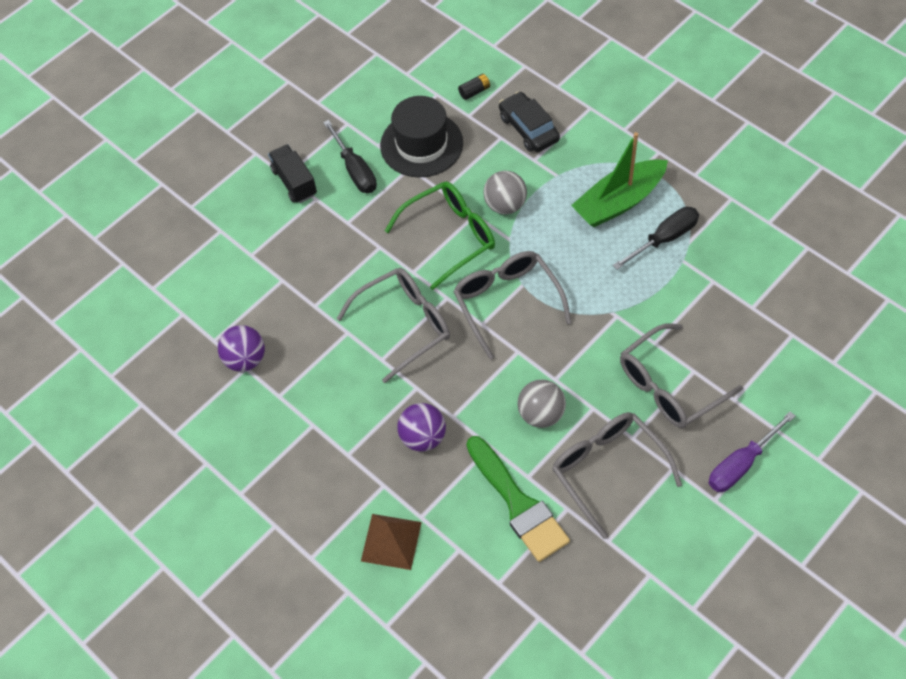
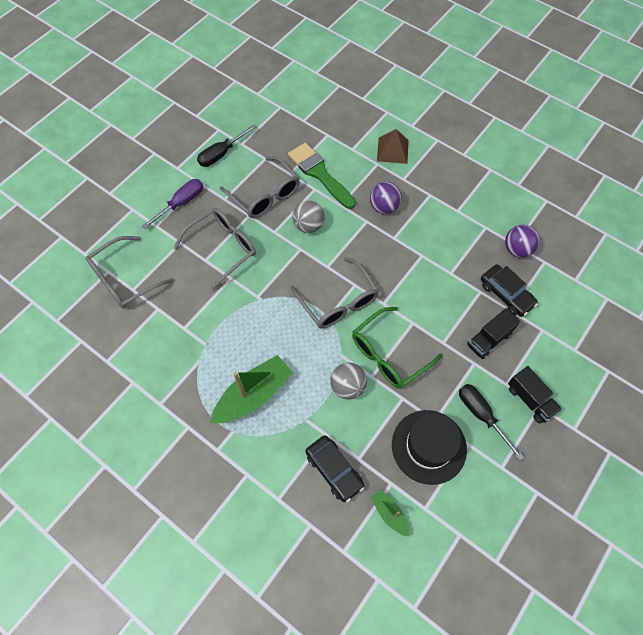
camera: 170 degrees right, 5 degrees up
(282, 300) = (506, 294): none -> black car
(321, 247) = (489, 339): none -> black truck
(405, 325) = (410, 281): grey glasses -> grey glasses (124, 280)
(474, 91) = (389, 513): black battery -> green boat
(664, 238) = (218, 362): black screwdriver -> black screwdriver (221, 154)

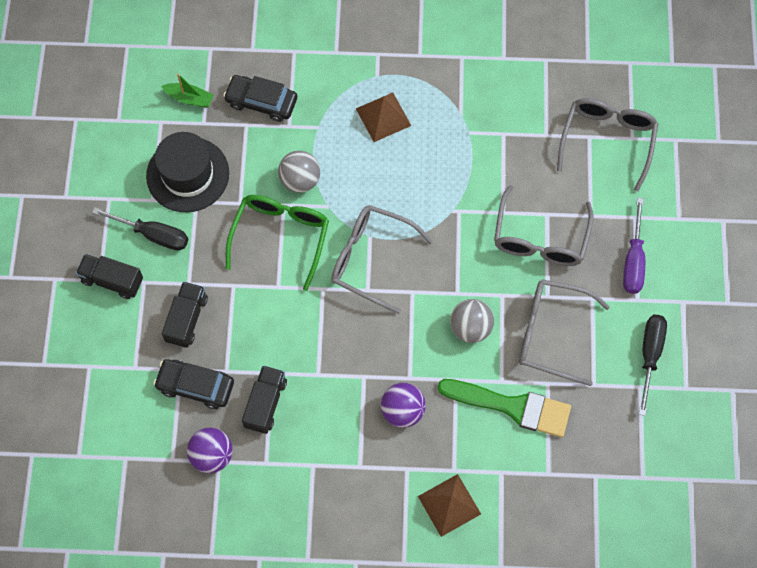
camera: 145 degrees right, 5 degrees up
(253, 395) = (383, 117): green boat -> brown pyramid
(466, 258) = (265, 403): none -> black truck

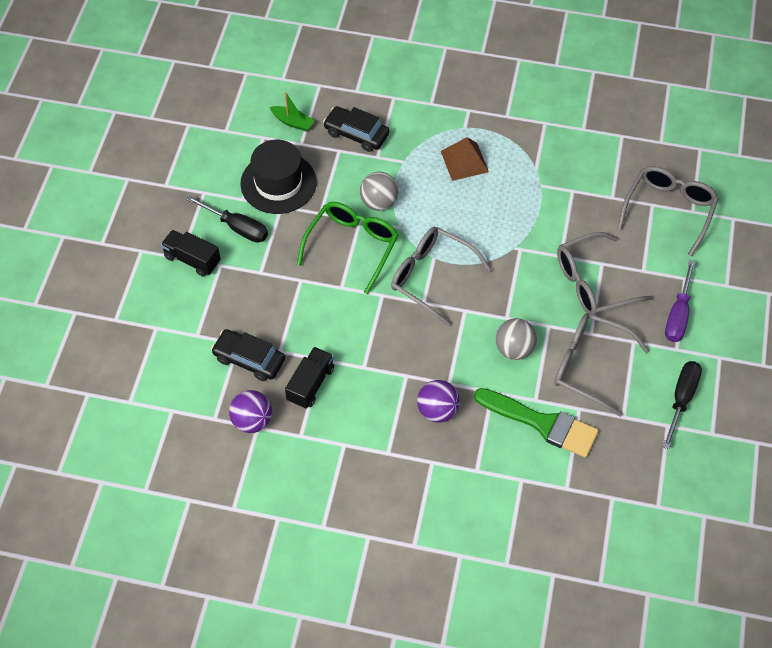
camera: 10 degrees right, 10 degrees down
(187, 319) = (253, 302): black truck -> none
(449, 505) = (467, 500): brown pyramid -> none
(540, 239) = (592, 283): grey glasses -> grey glasses turned 45 degrees clockwise

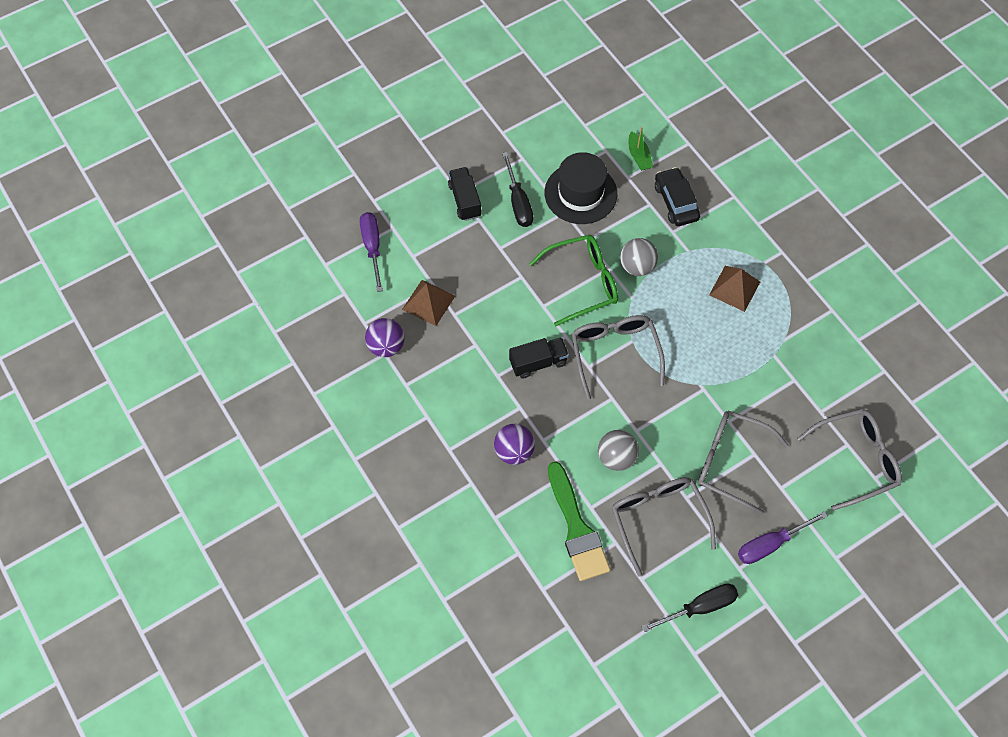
camera: 45 degrees right, 5 degrees up
(155, 356) = (372, 247): none -> purple screwdriver
(249, 359) = (428, 302): black car -> brown pyramid
(310, 384) = (449, 355): black truck -> black truck (538, 362)

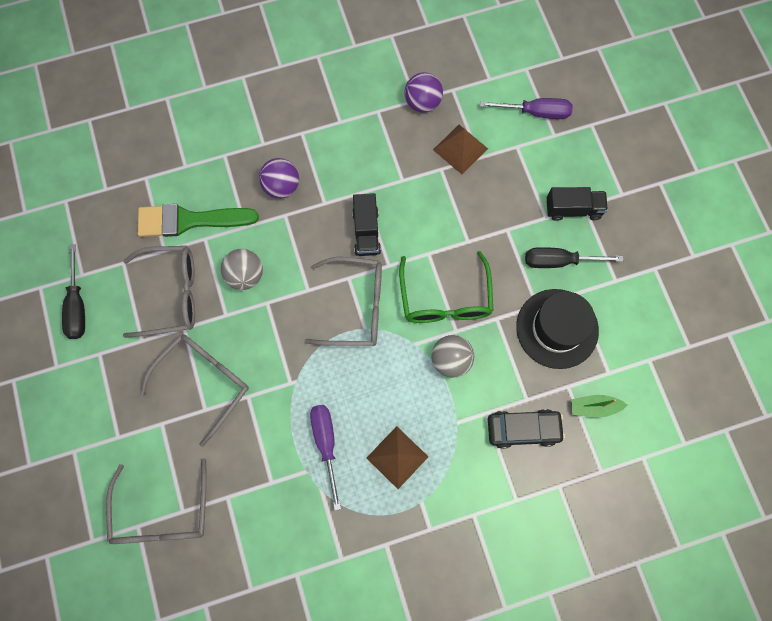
camera: 105 degrees right, 10 degrees up
(770, 544) = (110, 391): purple screwdriver -> purple screwdriver (326, 444)

